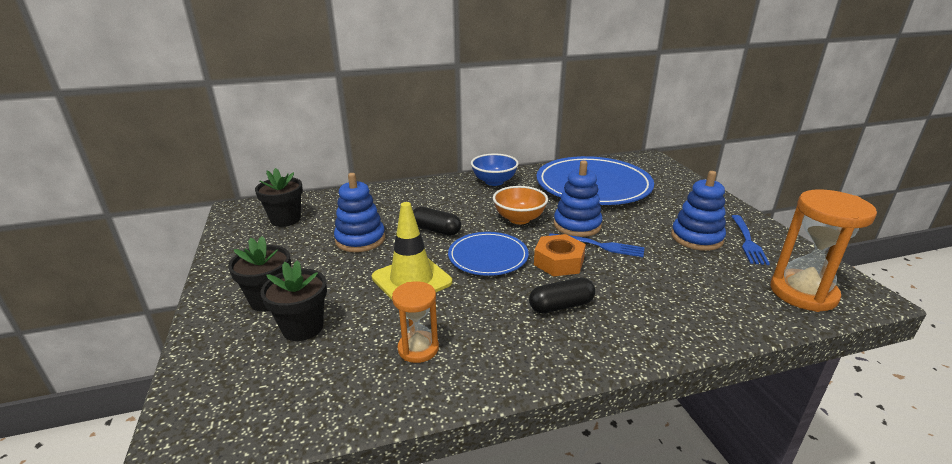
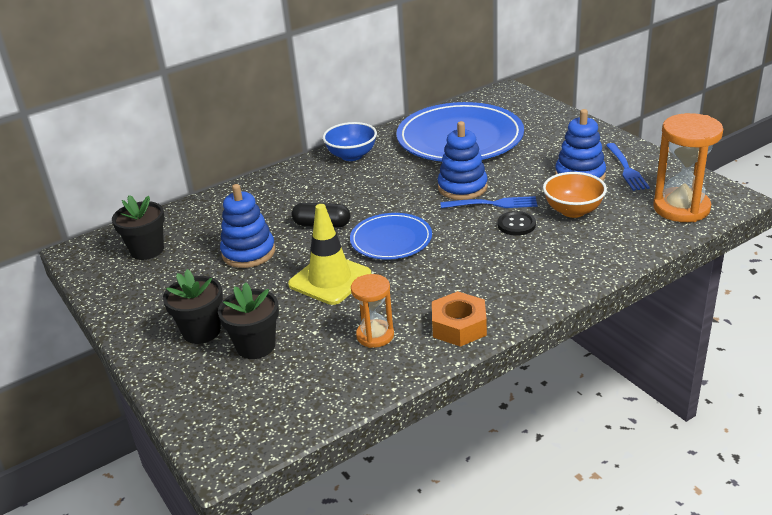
camera: 15 degrees left, 5 degrees up
(519, 219) = (401, 193): orange bowl -> orange bowl (573, 211)
(559, 262) = (461, 229): orange nut -> orange nut (459, 326)
(561, 306) = (482, 269): black capsule -> none
(615, 270) = (516, 225): none -> black button

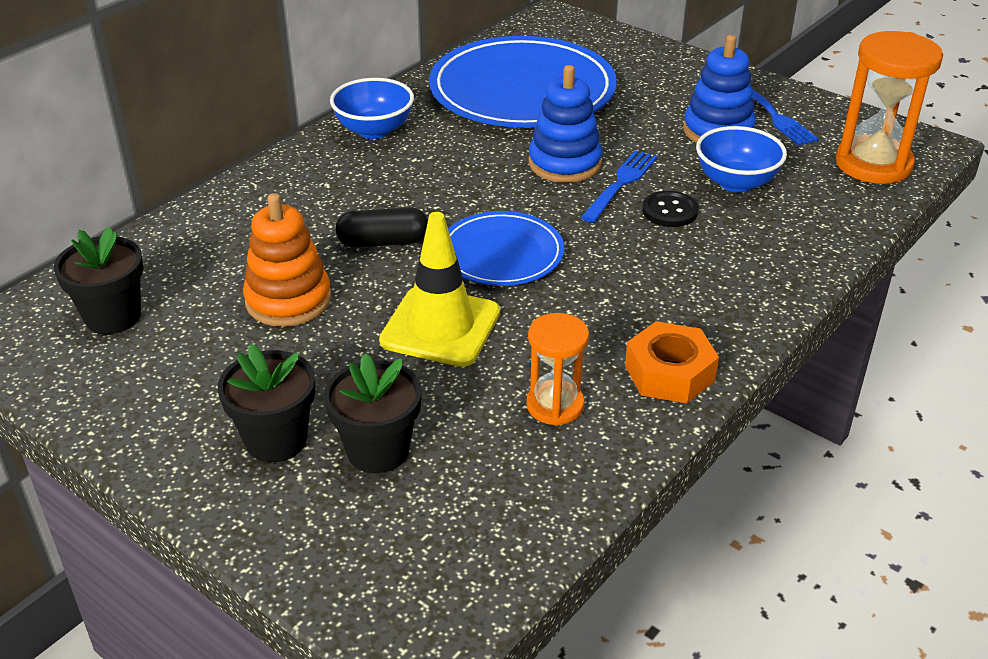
camera: 20 degrees left, 5 degrees up
(248, 252) = (288, 300): blue stacking toy -> orange stacking toy
(493, 204) = (621, 184): blue fork -> blue fork turned 45 degrees counterclockwise
(573, 211) = (736, 182): orange bowl -> blue bowl

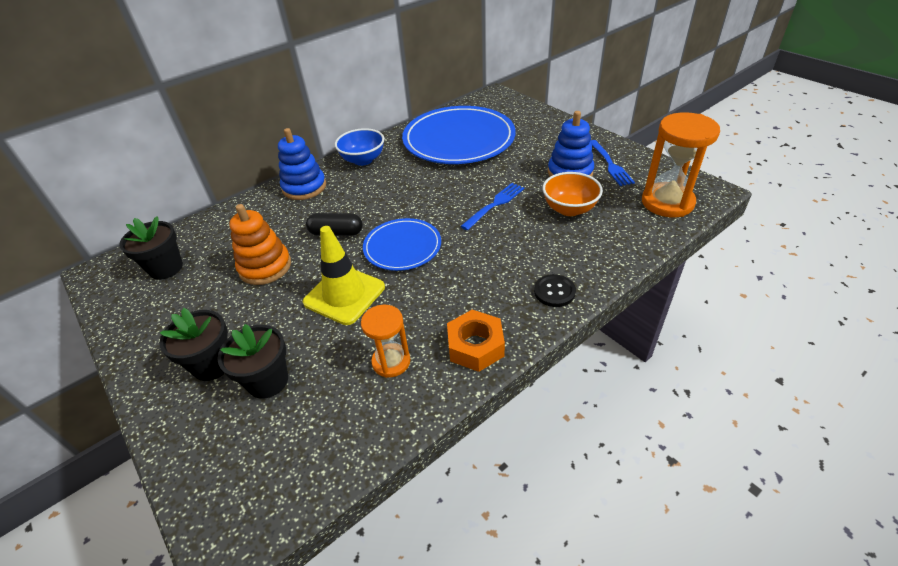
camera: 15 degrees right, 5 degrees up
(564, 163) = (465, 188): blue stacking toy -> blue stacking toy (304, 187)
(669, 211) = (519, 226): black button -> black button (554, 292)
(736, 182) = (569, 209): blue bowl -> orange bowl

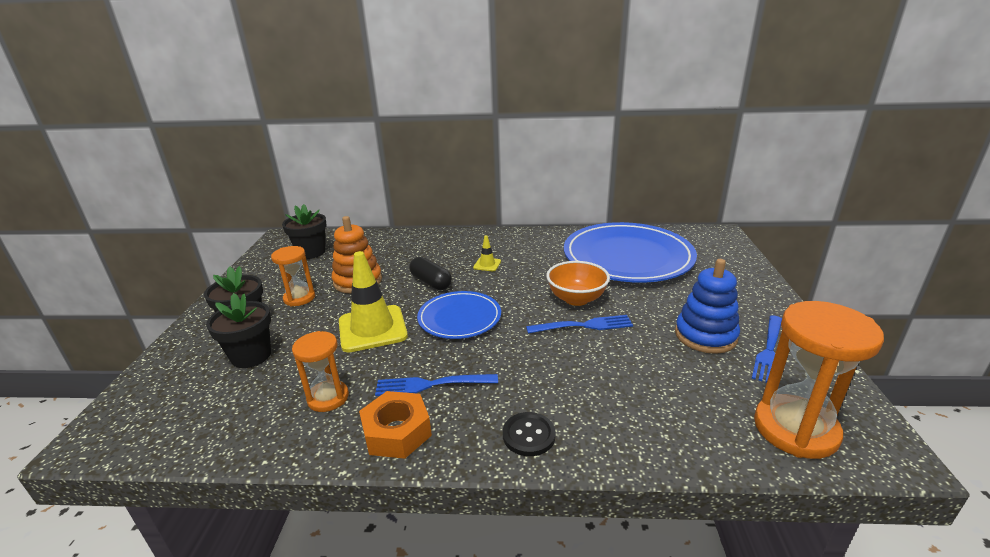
camera: 40 degrees right, 15 degrees down
(229, 312) = (299, 298): none -> orange hourglass
(304, 187) = (456, 241): blue stacking toy -> none
(362, 195) = (487, 264): none -> yellow traffic cone
(363, 160) = (524, 240): blue bowl -> none
(452, 303) = (431, 384): none -> blue fork
(569, 209) = (655, 369): orange bowl -> orange bowl (576, 299)

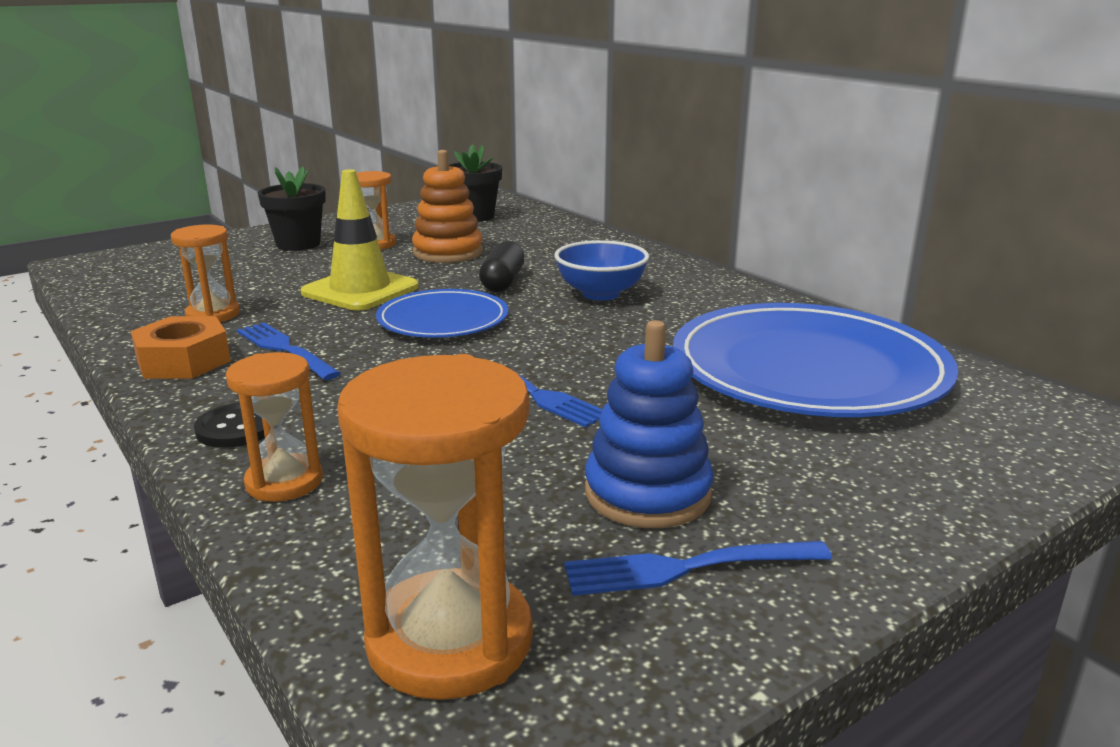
camera: 50 degrees right, 5 degrees down
(251, 356) = (249, 264): black flower pot -> none
(487, 264) = (600, 294): yellow traffic cone -> blue bowl
(576, 299) = (602, 369): orange bowl -> none
(614, 436) = (284, 482): none -> orange hourglass

